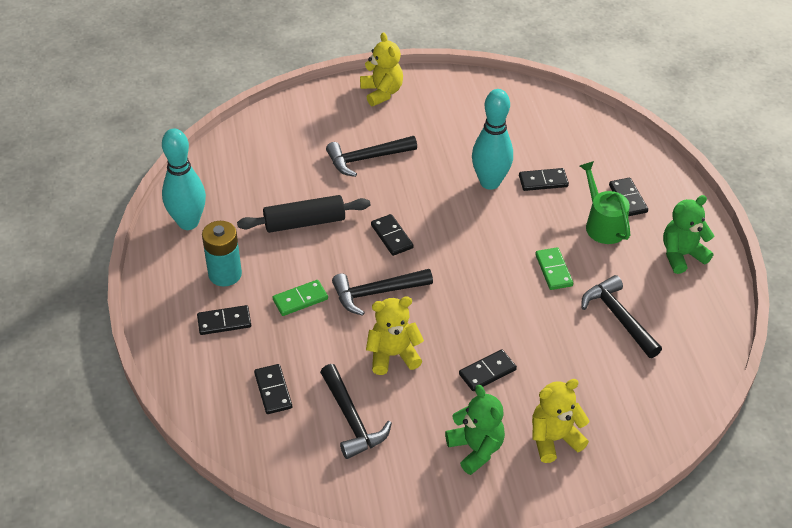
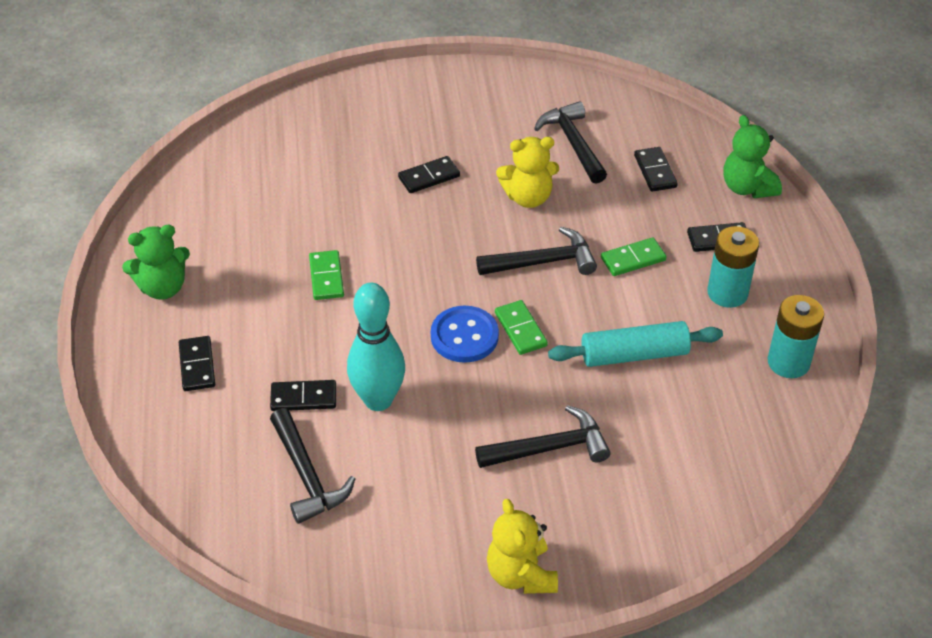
camera: 175 degrees left, 0 degrees up
(188, 222) = (788, 362): turquoise bowling pin -> turquoise battery
(304, 222) = (634, 354): black rolling pin -> turquoise rolling pin
(391, 236) = (520, 329): black domino -> green domino
(434, 229) = (464, 336): none -> blue button
(476, 449) = (453, 115): green teddy bear -> green teddy bear (747, 187)
(554, 439) = (375, 119): yellow teddy bear -> none
(602, 224) = (245, 332): green watering can -> none
(618, 317) = (269, 222): black hammer -> black hammer (307, 476)

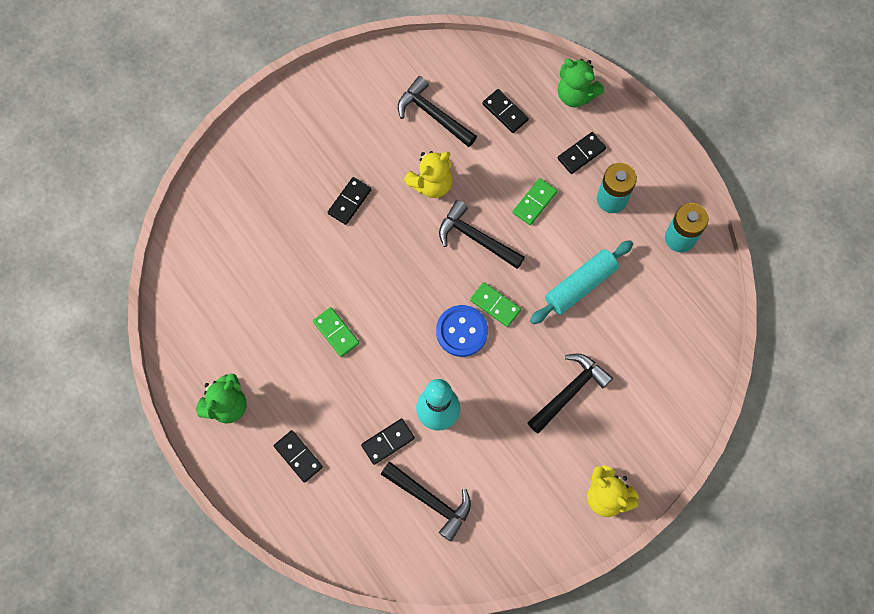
camera: 30 degrees left, 25 degrees up
(543, 262) = (476, 238): black hammer -> black hammer turned 105 degrees counterclockwise

